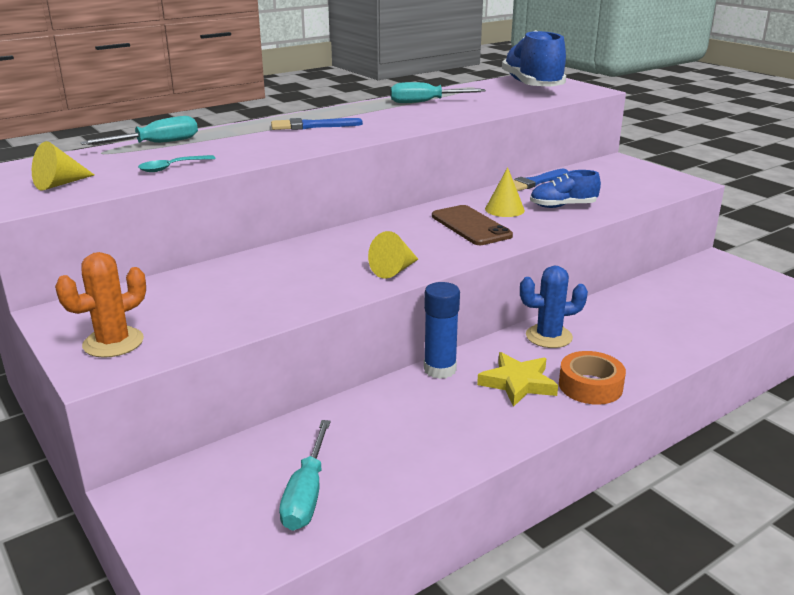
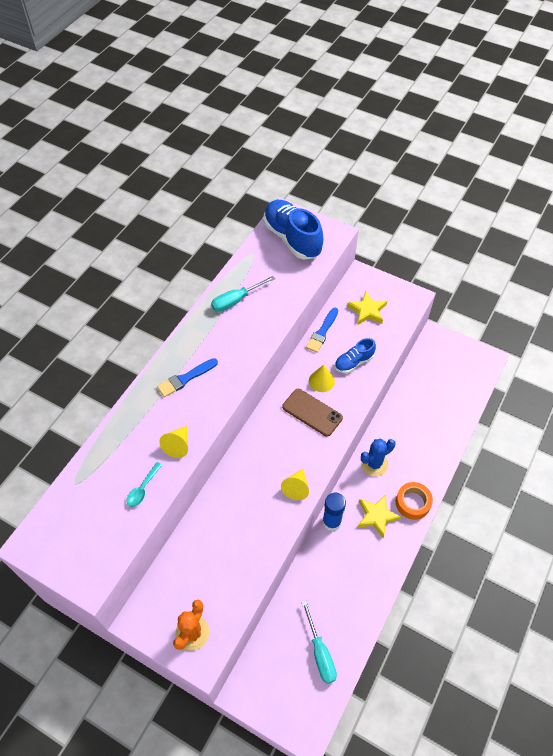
camera: 25 degrees left, 30 degrees up
(60, 184) = (90, 544): yellow cone -> yellow cone (178, 445)
(157, 144) = (102, 453): turquoise screwdriver -> none
(611, 180) = (367, 311): none -> yellow star

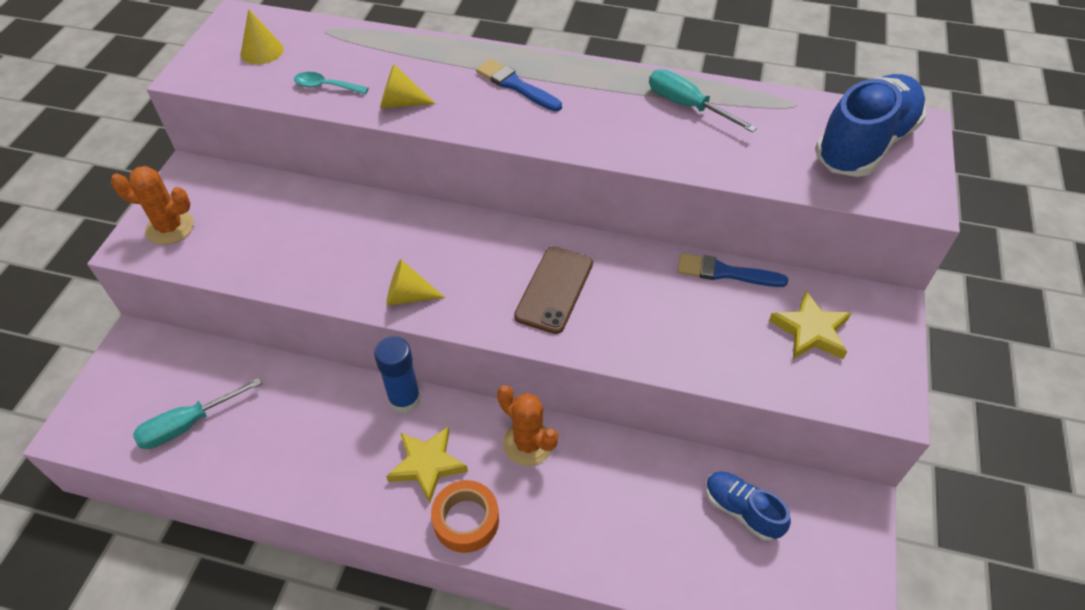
camera: 75 degrees right, 5 degrees down
(321, 381) = (622, 290): yellow cone -> yellow cone (262, 51)
(354, 362) = (682, 330): blue shoe -> blue shoe (741, 510)
(374, 464) = (528, 443): blue cactus -> orange cactus

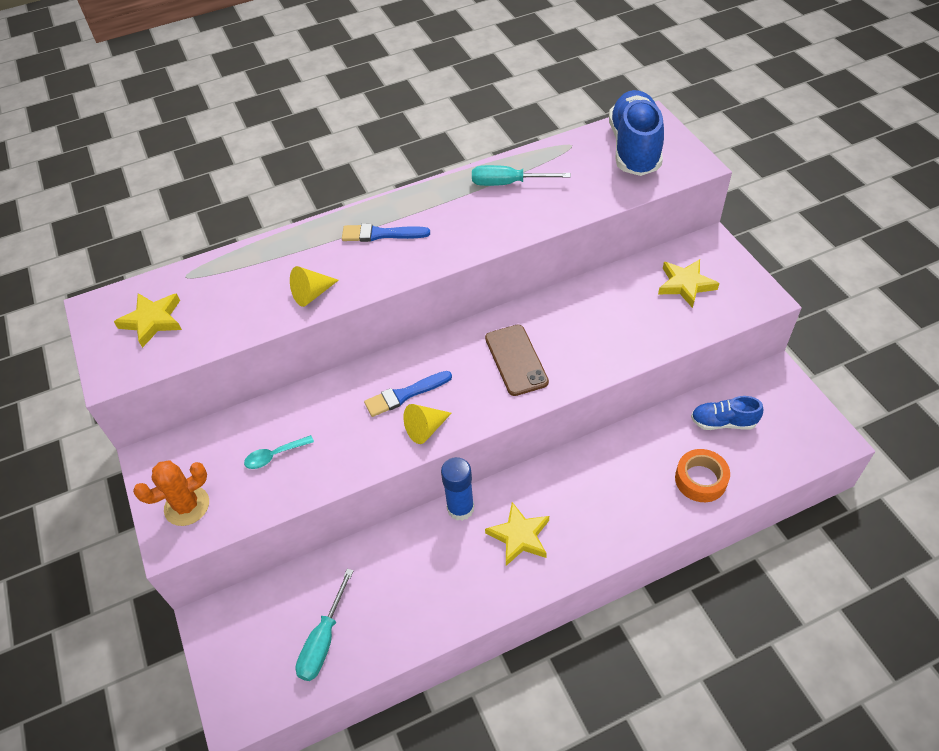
camera: 35 degrees left, 0 degrees up
(262, 51) = (152, 321): yellow cone -> yellow star
(326, 86) = (239, 316): turquoise spoon -> turquoise spoon (274, 456)
(466, 520) = (579, 549): orange tape -> orange tape (700, 479)
(528, 443) = (568, 476): orange cactus -> none
(725, 272) = (606, 281): blue brush -> blue brush (405, 395)

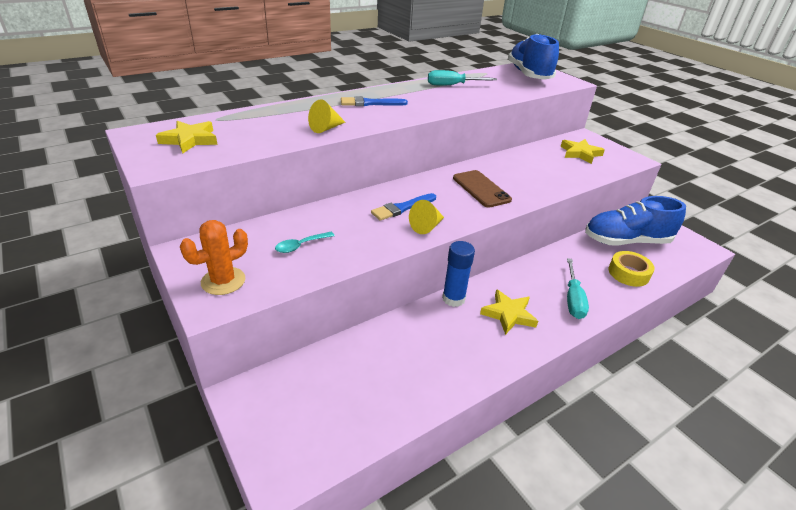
camera: 15 degrees left, 15 degrees down
(323, 640) = (359, 402): turquoise screwdriver -> turquoise screwdriver (573, 299)
(700, 479) = (628, 273): orange tape -> yellow tape
(723, 422) = (626, 241): blue shoe -> blue shoe, size x1.86

